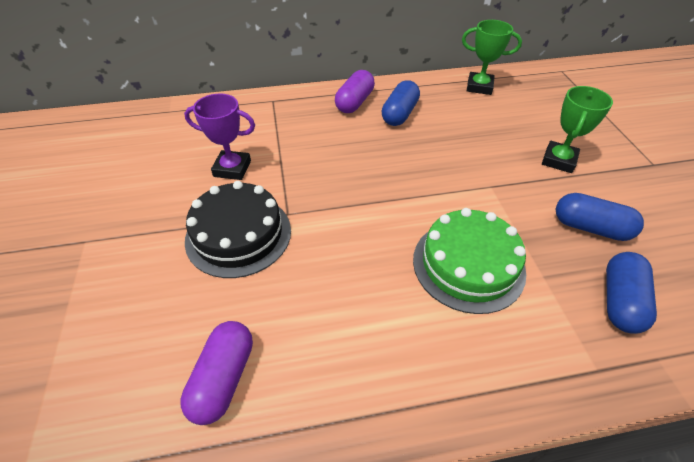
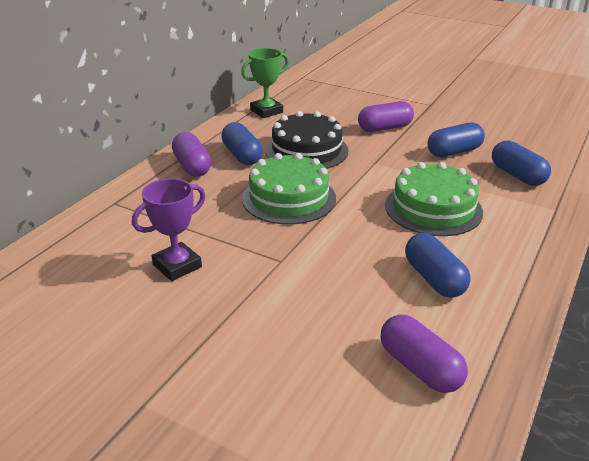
camera: 50 degrees left, 15 degrees down
(238, 234) = (271, 297): black cake -> black cake (306, 150)
(357, 324) = (434, 278): none -> blue capsule
(373, 170) = (289, 198): none -> green cake
(559, 160) = (385, 128): green trophy -> purple capsule

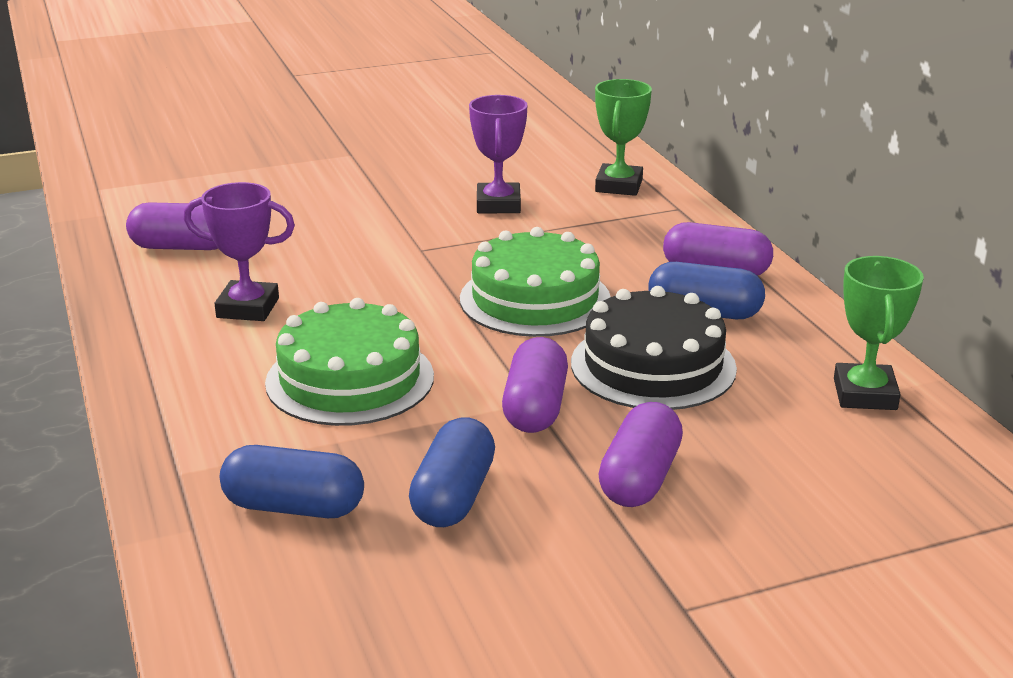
camera: 130 degrees right, 5 degrees down
(94, 235) = (619, 186): none -> green trophy
(377, 160) = (535, 408): none -> purple capsule
(434, 278) = (248, 308): blue capsule -> purple trophy

